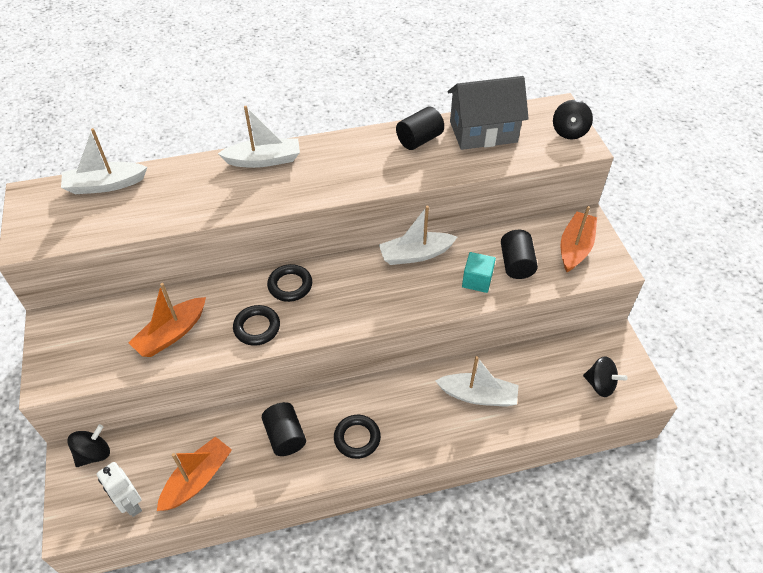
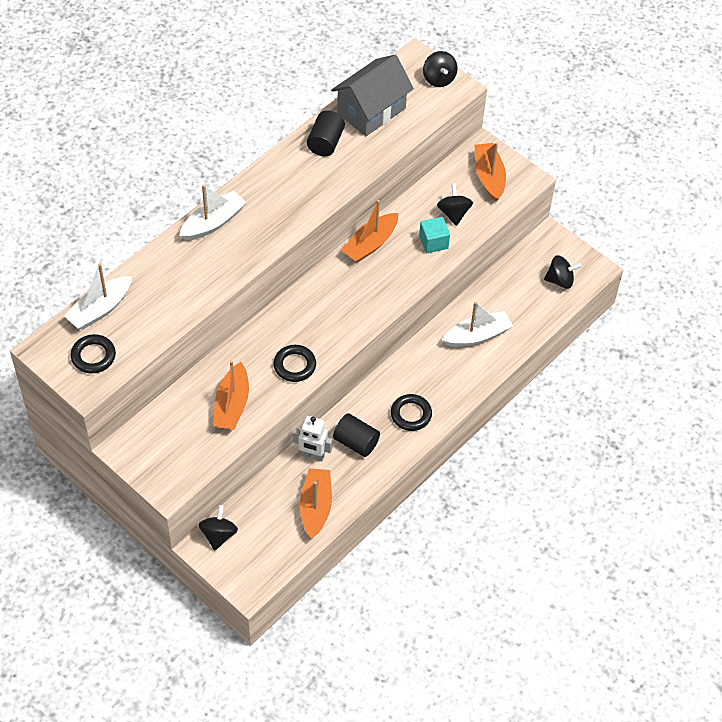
camera: 35 degrees left, 5 degrees up
(131, 504) = (281, 550): white robot -> white robot (312, 455)
(290, 285) = (291, 320): black ring -> black ring (93, 356)
(415, 254) = (370, 244): white boat -> orange boat
(516, 264) = (453, 213): black cylinder -> black spinning top

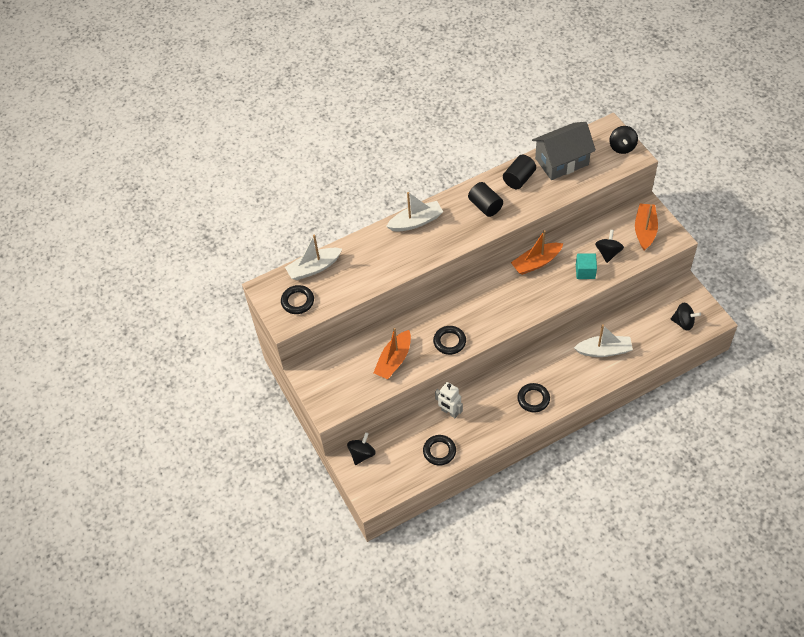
camera: 25 degrees right, 0 degrees up
(315, 507) = (439, 451): orange boat -> black ring
(356, 442) = (485, 410): black cylinder -> black cylinder (485, 206)

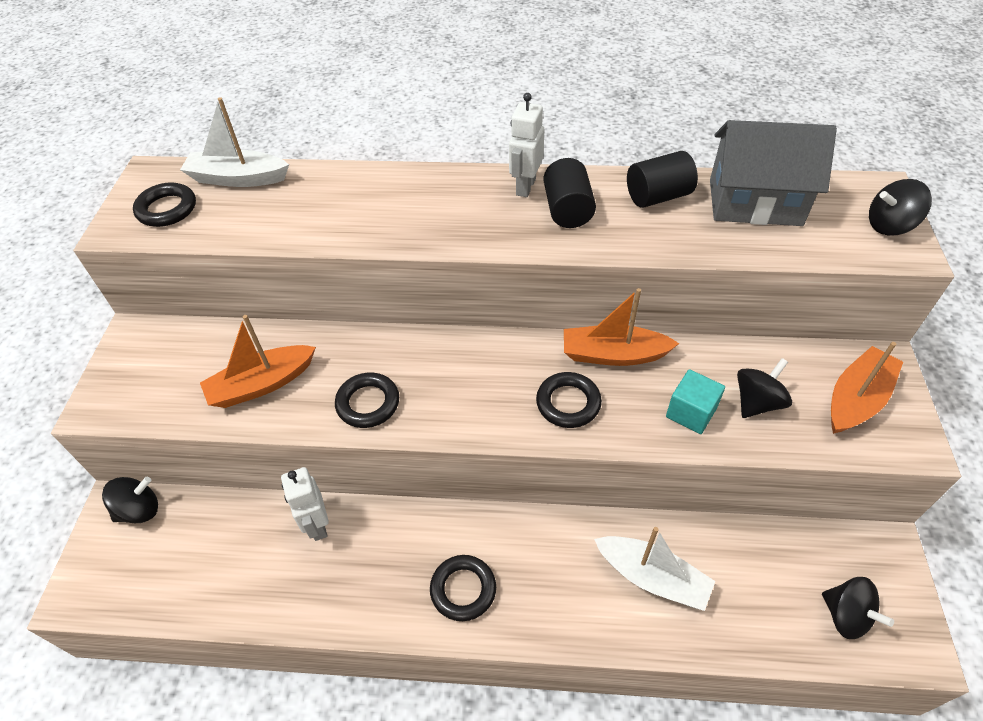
camera: 30 degrees right, 5 degrees down
(416, 222) = (440, 184): white boat -> none
(439, 451) = (243, 583): black ring -> black ring (568, 403)
(456, 203) = (525, 187): none -> white robot
(622, 147) = (889, 226): black spinning top -> black spinning top turned 45 degrees clockwise

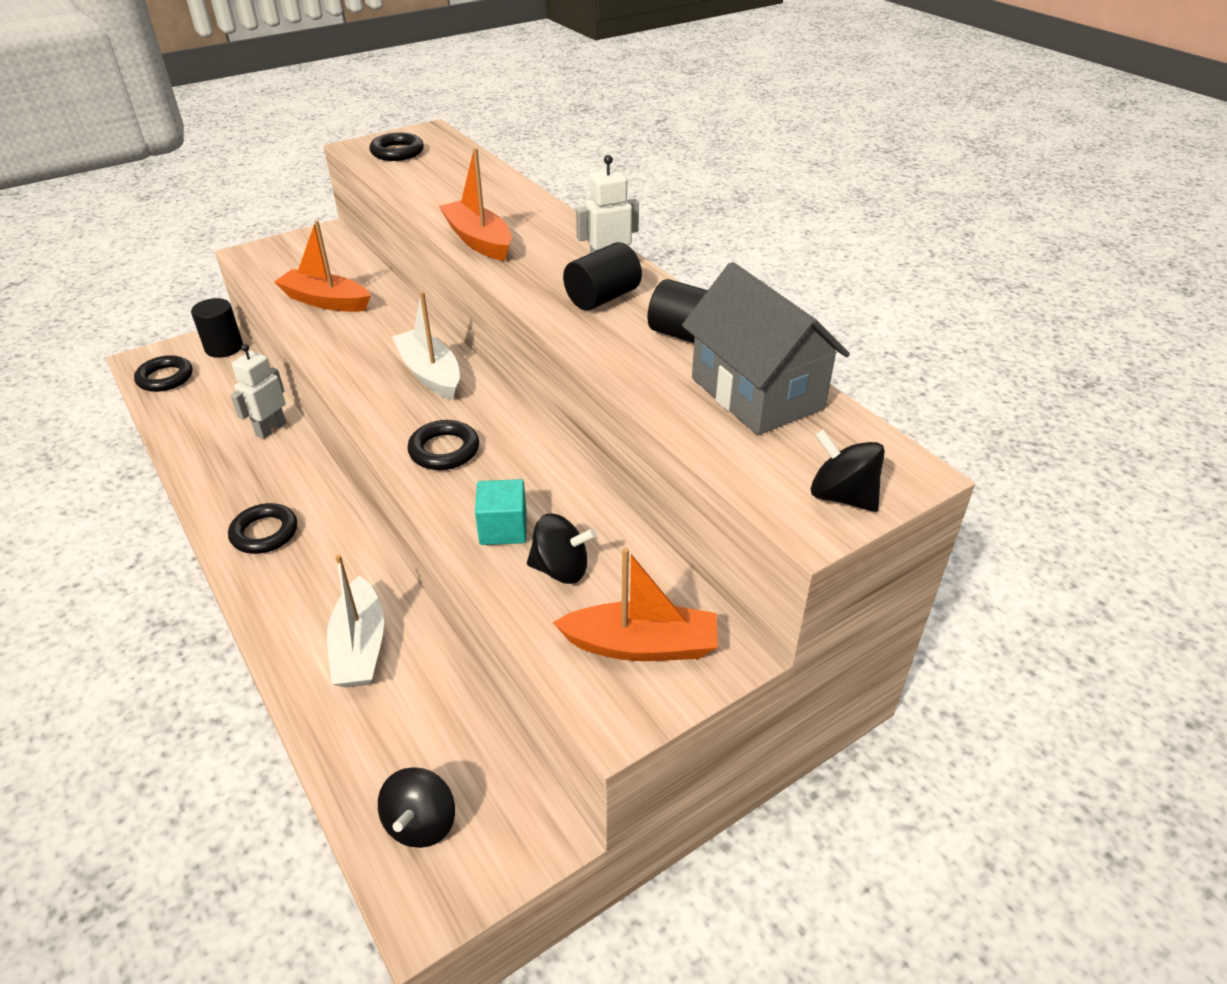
camera: 50 degrees right, 10 degrees down
(139, 510) = (224, 348): black spinning top -> black cylinder
(238, 178) = (461, 159): white boat -> white boat (430, 374)
(368, 403) = (349, 353): black ring -> black ring (165, 378)
(613, 355) = (531, 452): orange boat -> orange boat (478, 240)

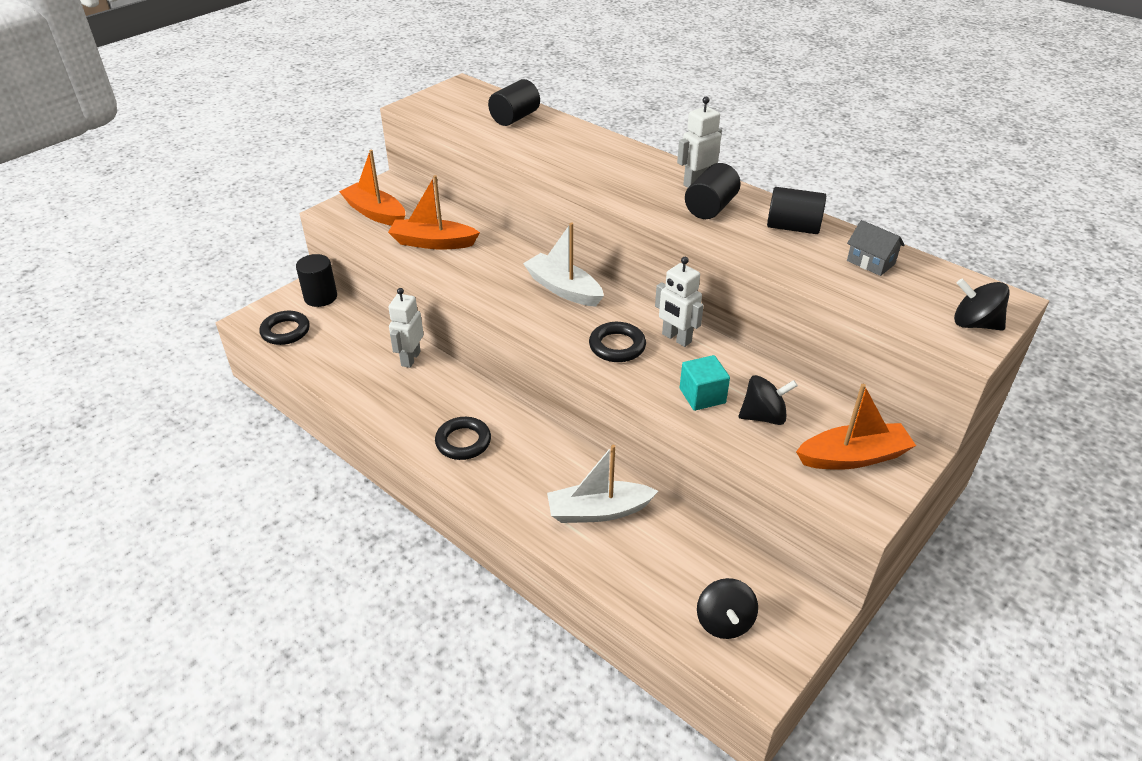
camera: 15 degrees left, 0 degrees up
(360, 646) = (598, 511): white boat -> white boat turned 105 degrees clockwise
(397, 152) = (451, 107): black ring -> none
(457, 171) = (515, 118): none -> black cylinder
(478, 240) = (580, 175): orange boat -> orange boat (375, 213)
(520, 453) = (676, 338): none -> white robot
(756, 393) = (870, 262): grey house -> grey house, size x0.46

